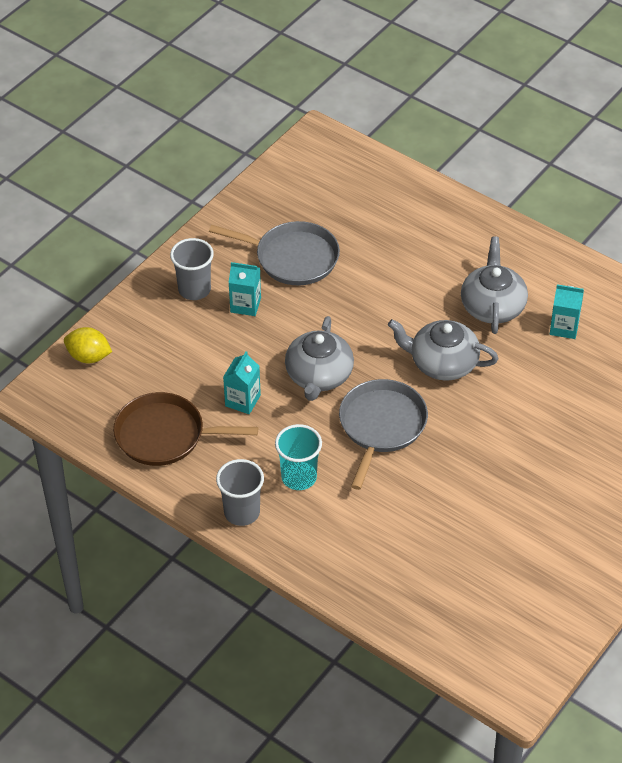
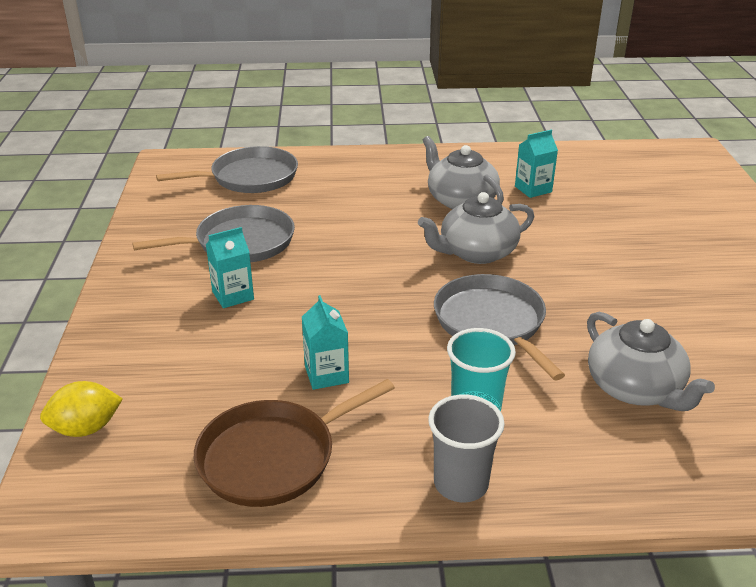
camera: 40 degrees left, 15 degrees down
(194, 289) = (161, 308): grey cup -> none
(319, 376) = (379, 314): grey teapot -> grey teapot (635, 388)
(361, 190) = (249, 177): none -> grey pan

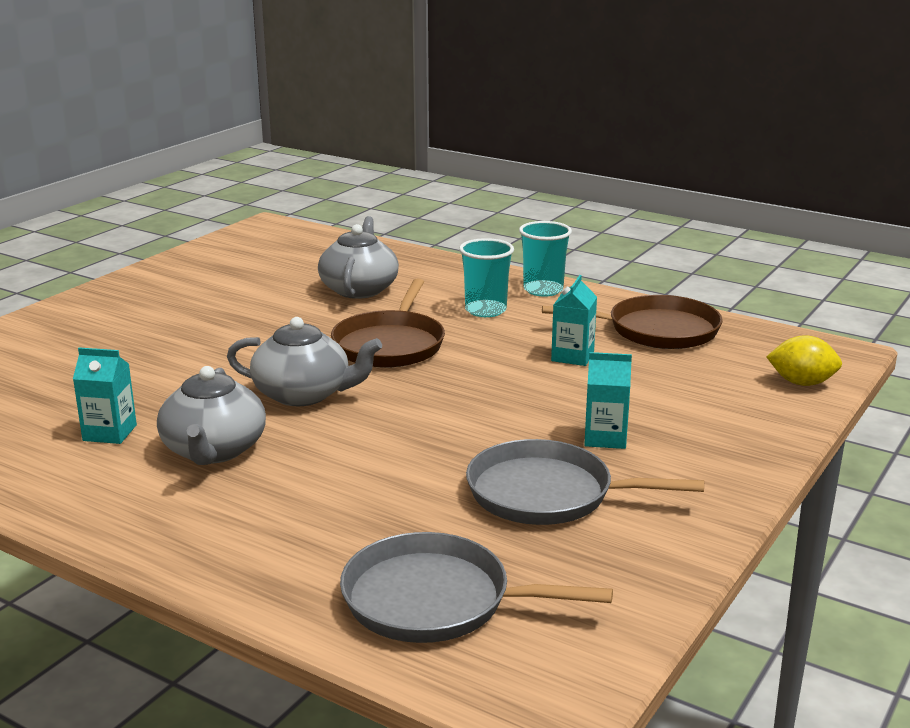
camera: 145 degrees left, 10 degrees down
(461, 484) = (543, 290): grey cup -> turquoise cup
(492, 323) = (390, 344): grey pan -> brown pan

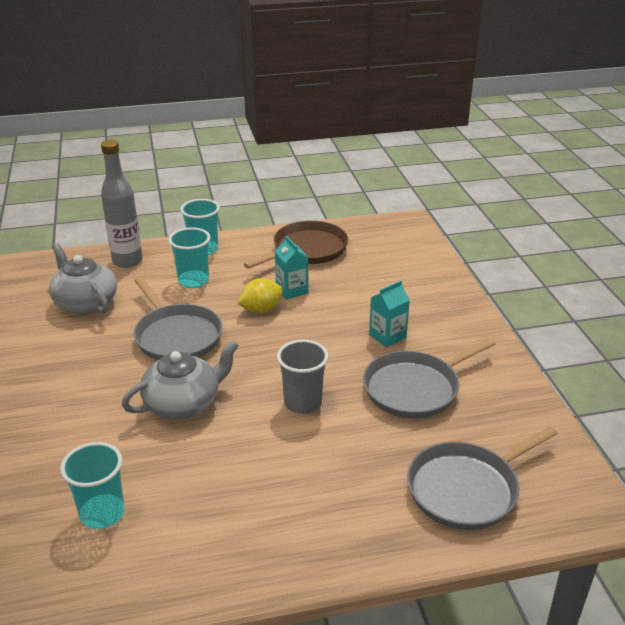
camera: 45 degrees left, 10 degrees up
(110, 433) = (102, 513): turquoise carton -> turquoise cup
(214, 450) = (197, 479): grey teapot -> none
(390, 344) = (176, 336): brown pan -> grey pan
(408, 446) = (303, 403): none -> grey cup
(452, 273) = (127, 261): none -> grey bottle
(801, 383) = (418, 251): yellow lemon -> yellow lemon (261, 310)

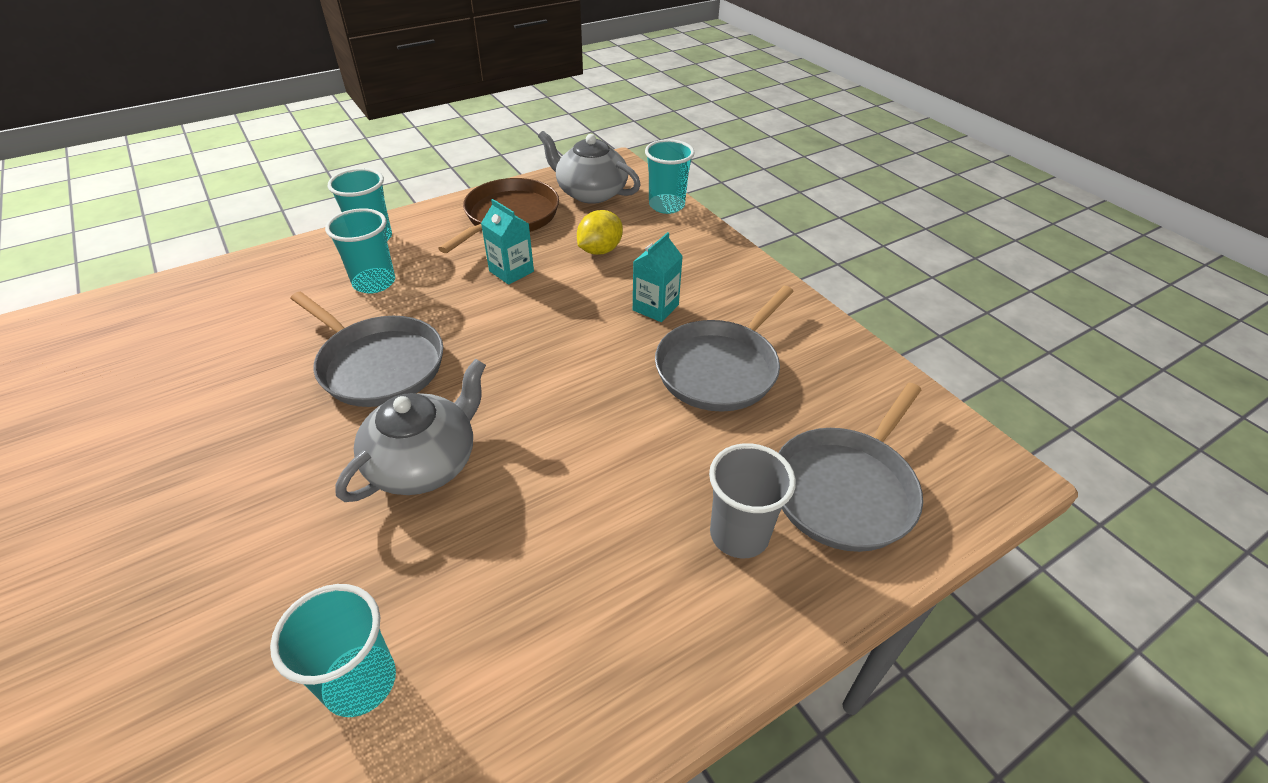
camera: 20 degrees left, 10 degrees up
(85, 302) = (223, 343): grey teapot -> grey teapot (590, 192)
(127, 261) = (269, 272): grey bottle -> none
(261, 310) = (481, 305): yellow lemon -> yellow lemon (600, 250)
(303, 403) = (589, 421): grey cup -> grey cup (739, 534)
(434, 261) = (666, 205): none -> turquoise cup

